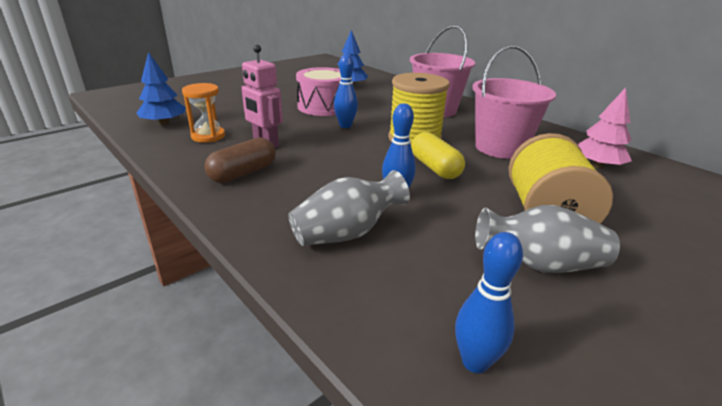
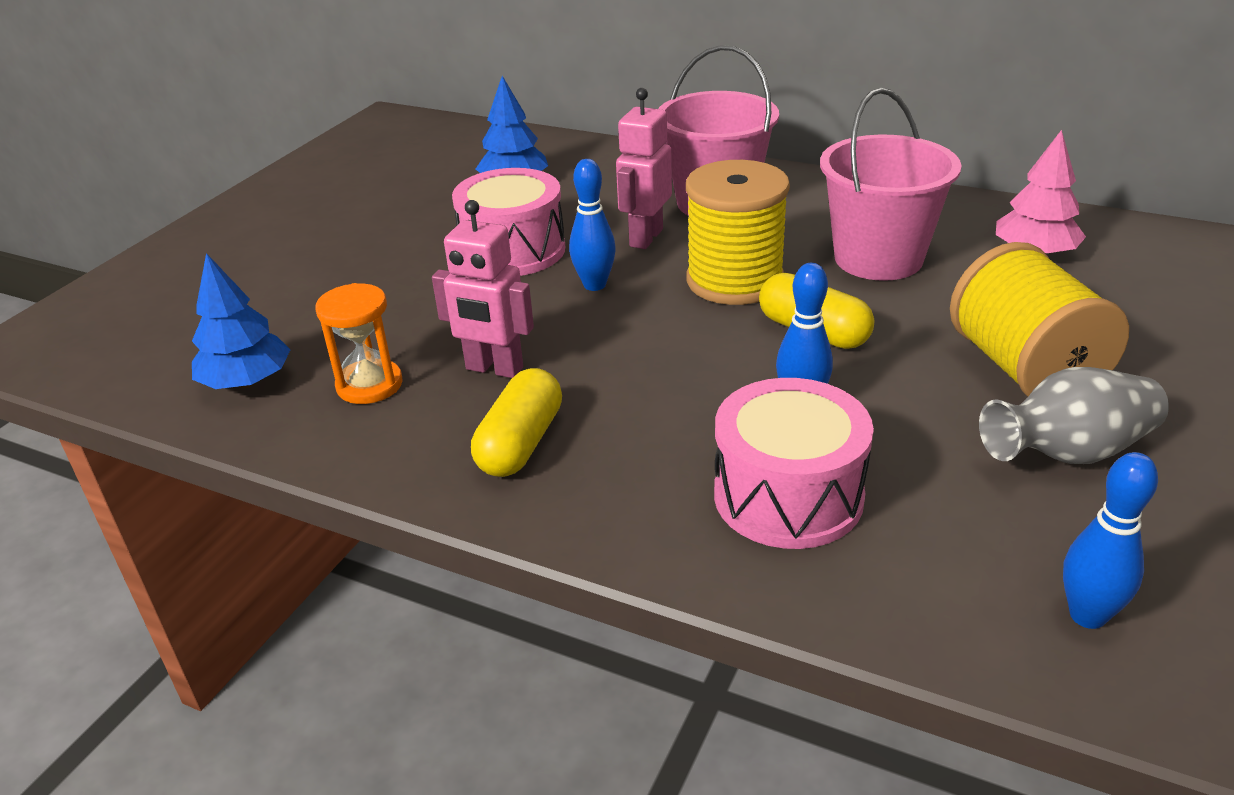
camera: 20 degrees left, 5 degrees up
(243, 173) = (520, 443): brown capsule -> yellow capsule
(347, 233) = (788, 496): grey vase -> pink drum
(388, 115) = (645, 238): none -> pink robot

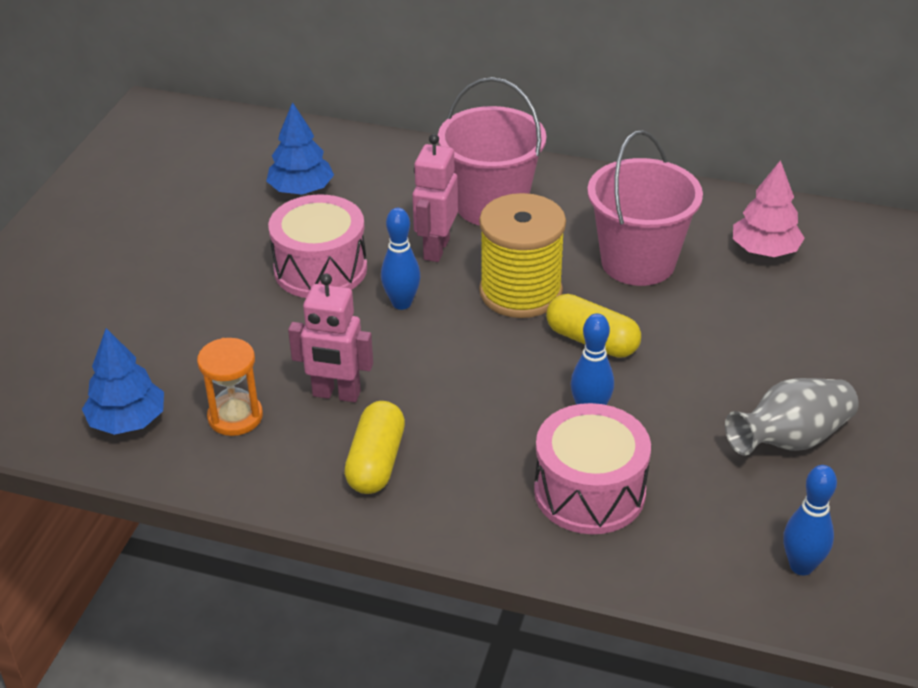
camera: 10 degrees left, 5 degrees up
(1024, 369) = (758, 367): yellow spool -> none

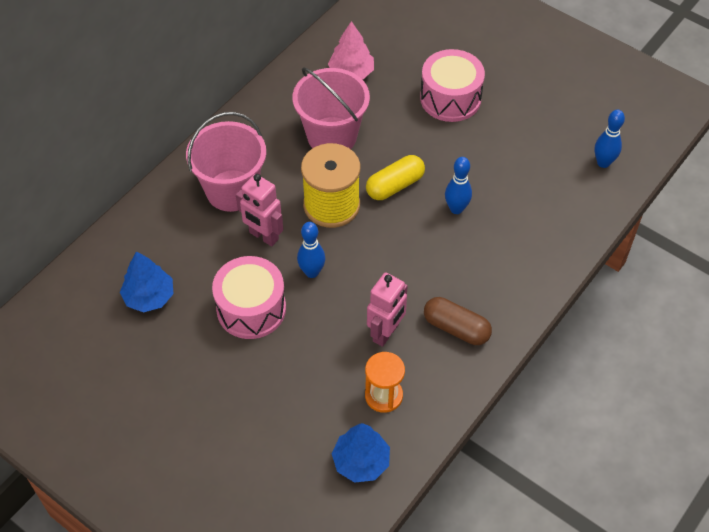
camera: 70 degrees left, 15 degrees up
(376, 462) = (456, 328): yellow capsule -> brown capsule
(589, 491) = (519, 232): pink drum -> pink drum (450, 98)
(790, 439) = (513, 129): grey vase -> none

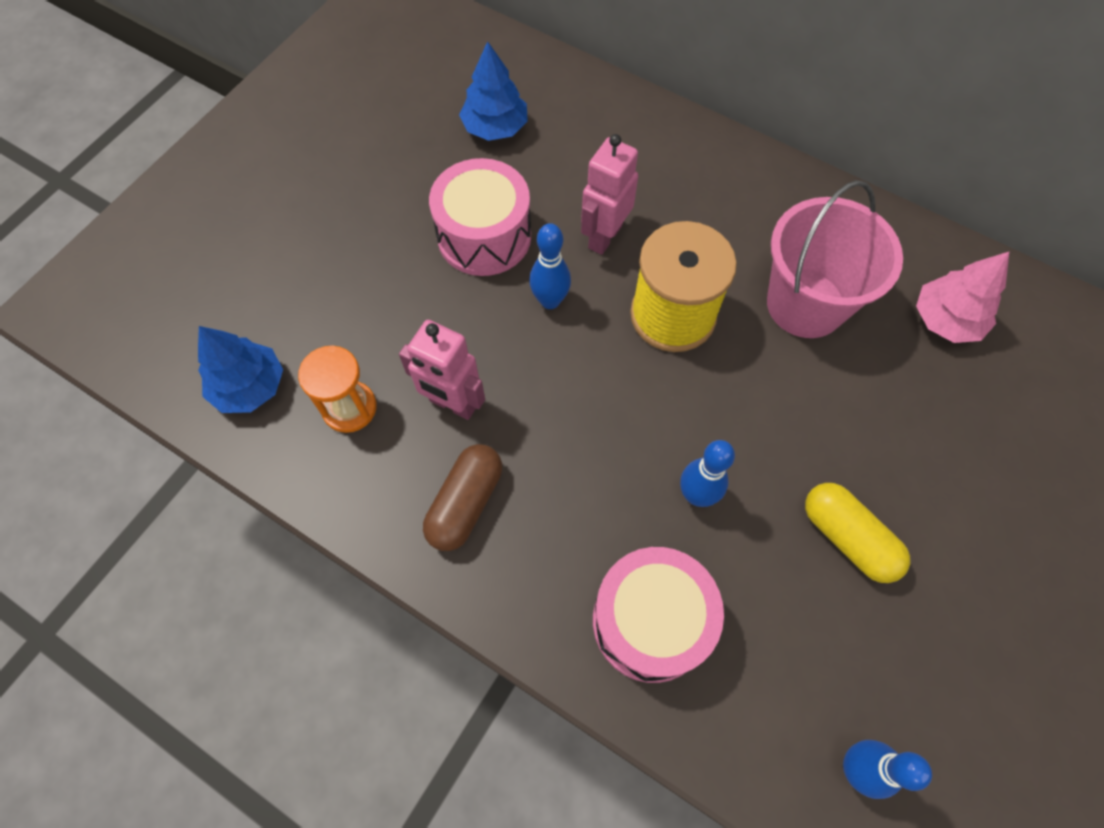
camera: 85 degrees right, 10 degrees up
(232, 191) = (676, 191): pink bucket -> none
(395, 185) = (726, 399): yellow capsule -> yellow capsule (847, 538)
(450, 98) = (936, 476): pink drum -> pink drum (650, 621)

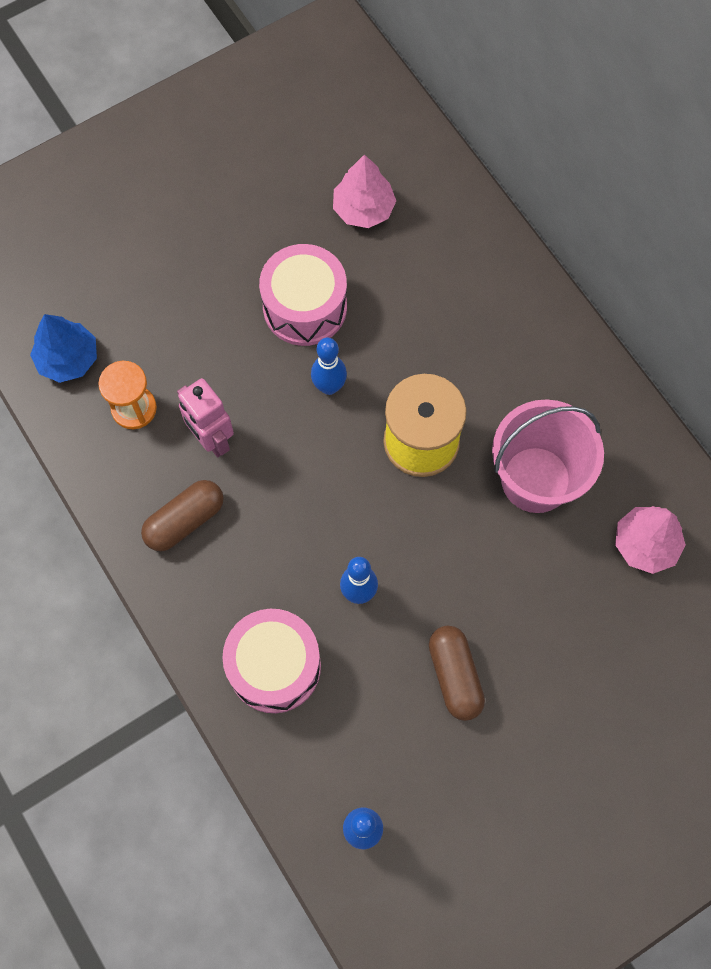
camera: 25 degrees right, 5 degrees up
(495, 127) = (363, 209): blue tree -> pink tree
(604, 237) = (402, 349): pink robot -> none
(847, 538) = (455, 676): yellow capsule -> brown capsule

